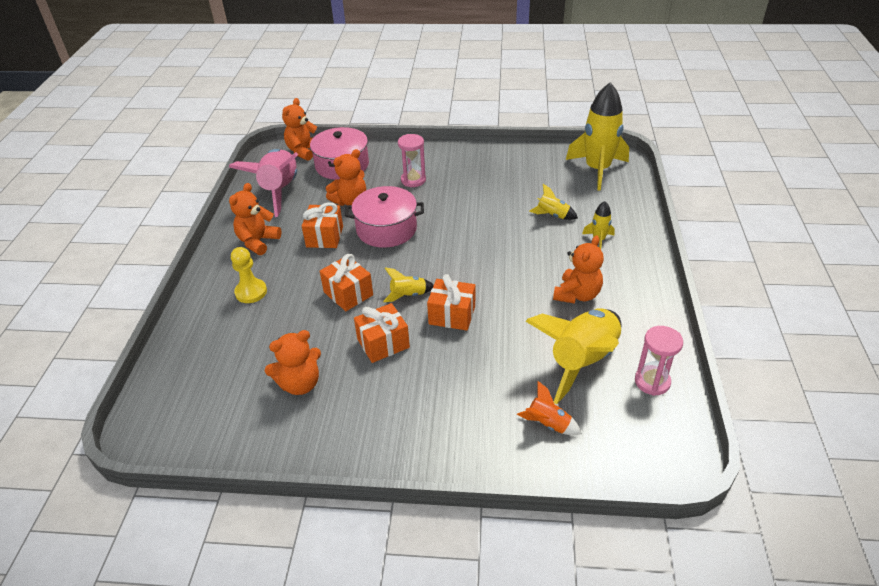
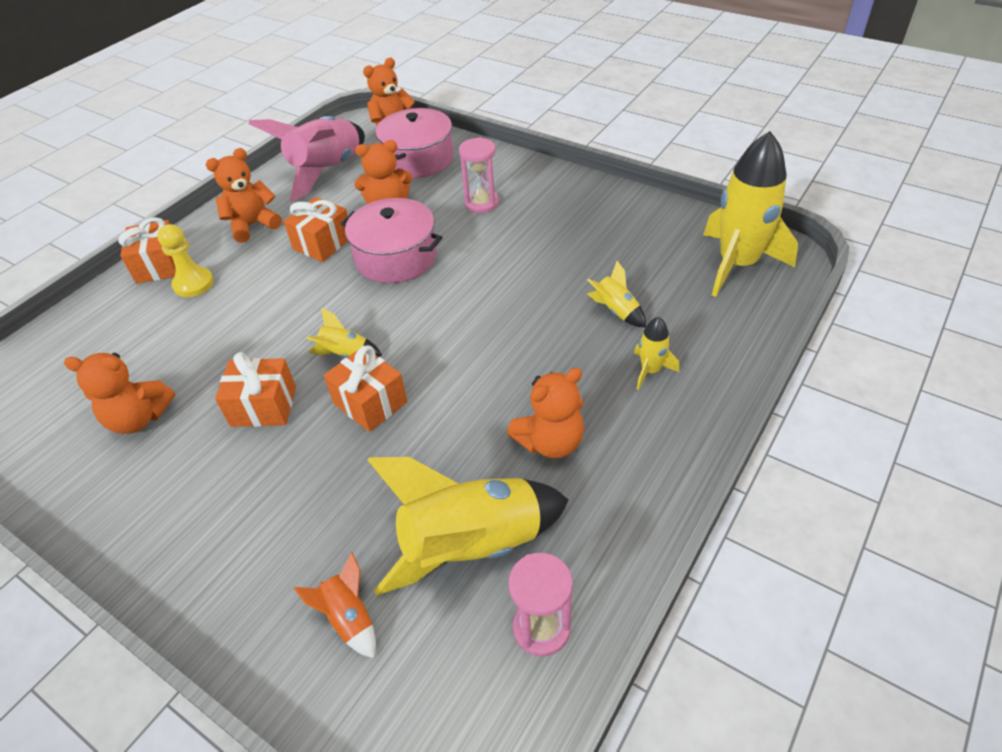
camera: 30 degrees right, 5 degrees up
(348, 293) = (284, 325): orange gift -> orange gift (159, 265)

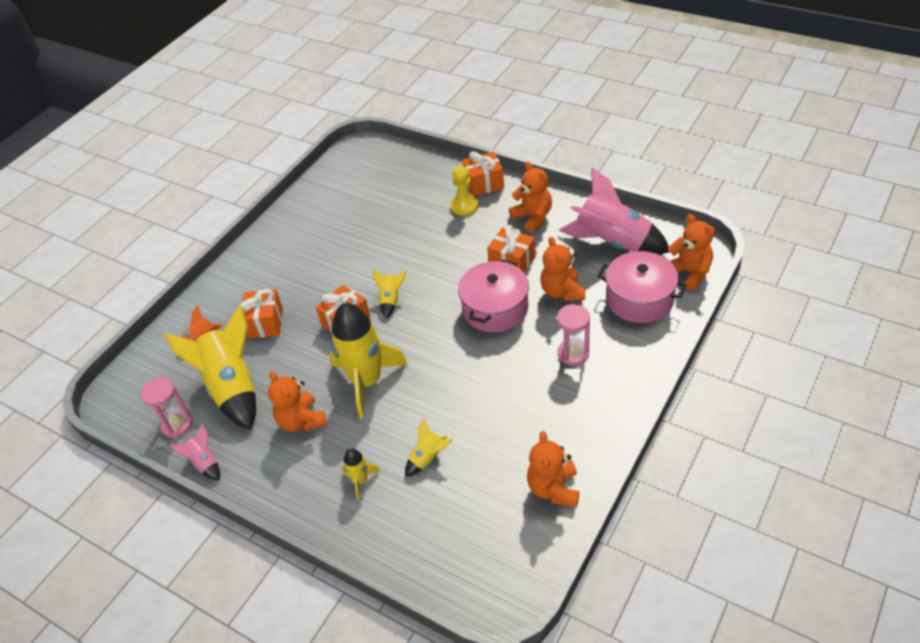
camera: 90 degrees right, 0 degrees up
(139, 418) = (345, 220): orange teddy bear -> orange teddy bear (553, 489)
(263, 406) = (348, 271): orange gift -> orange gift (265, 323)
(623, 567) = (204, 463): none -> pink rocket
(737, 264) = (489, 555): yellow rocket -> yellow rocket (367, 381)

